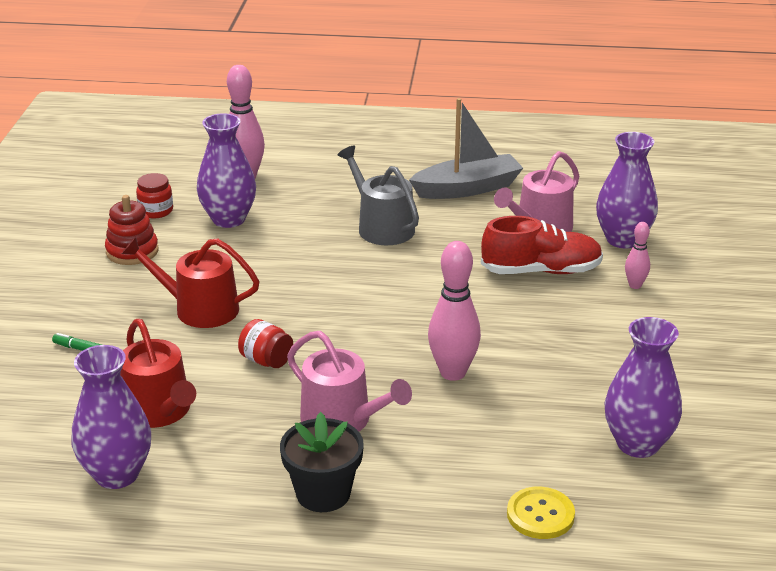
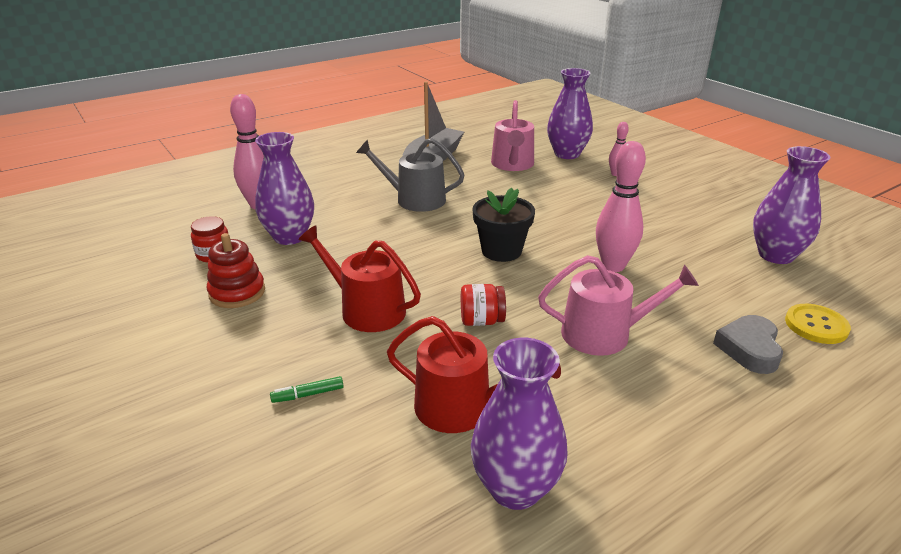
camera: 40 degrees left, 0 degrees up
(199, 309) = (366, 309): red watering can -> red watering can turned 60 degrees clockwise
(323, 493) = (685, 395): black flower pot -> black flower pot (501, 251)
(439, 495) = (749, 349): none -> grey heart
(541, 271) = (555, 186): red shoe -> none

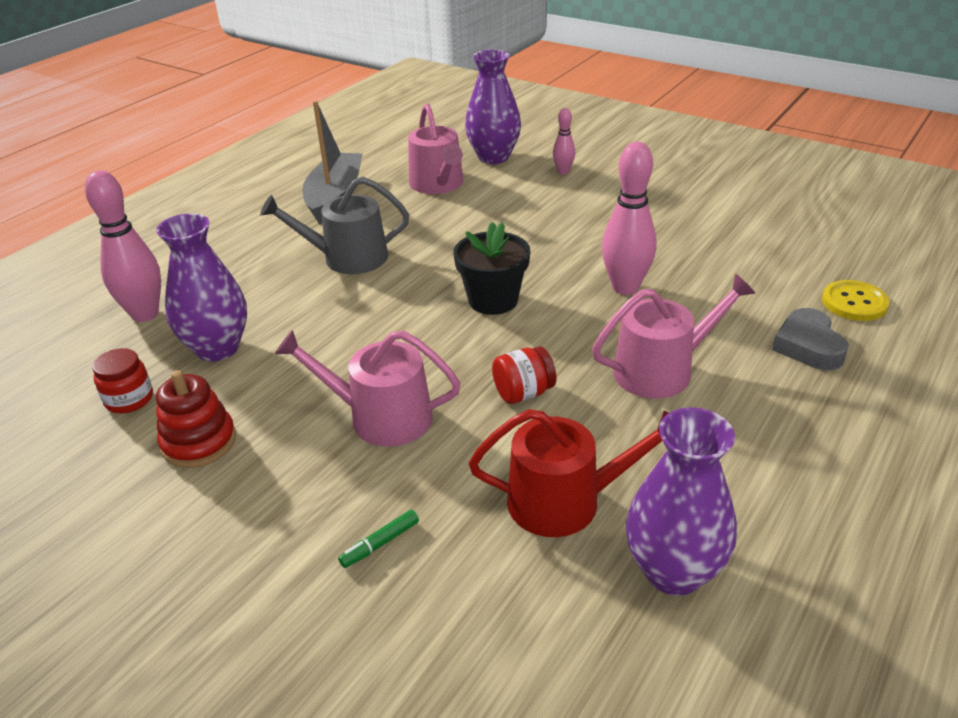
camera: 20 degrees left, 5 degrees up
(366, 309) = (381, 417): red watering can -> pink watering can
(775, 255) = (777, 233): purple vase -> none

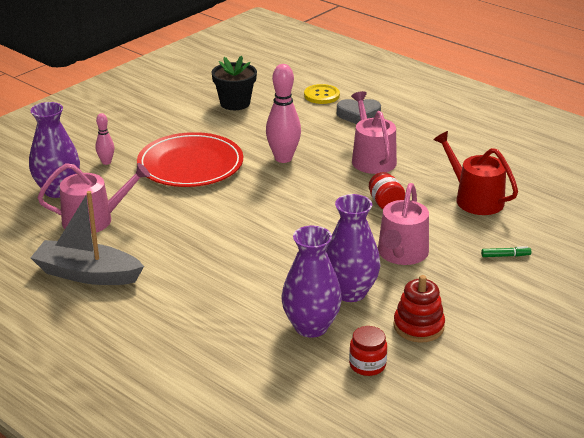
camera: 85 degrees left, 5 degrees down
(145, 314) = (251, 371): pink bowling pin -> none
(347, 258) = (200, 267): grey watering can -> none
(380, 543) = (505, 256): green marker -> green marker turned 60 degrees counterclockwise
(493, 300) = (283, 206): black flower pot -> black flower pot (235, 103)
(565, 501) = (474, 199): red watering can -> red watering can turned 45 degrees counterclockwise
(578, 222) = (190, 164): none -> red plate
(673, 571) = (519, 177): purple vase -> purple vase (350, 292)

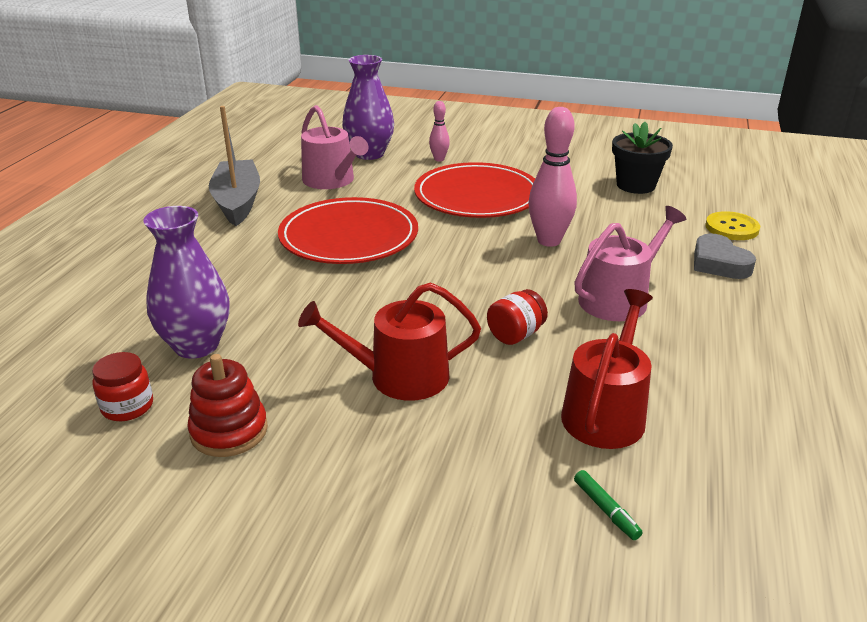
camera: 65 degrees right, 0 degrees up
(204, 233) = (349, 236): none -> red plate
(350, 292) = (283, 356): purple vase -> none
(401, 254) = (399, 376): pink watering can -> red watering can
(505, 256) = (465, 481): green marker -> green marker (606, 510)

